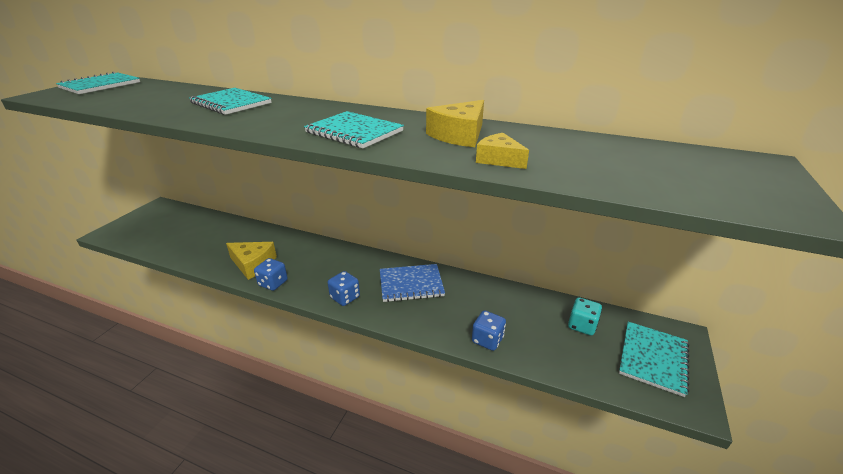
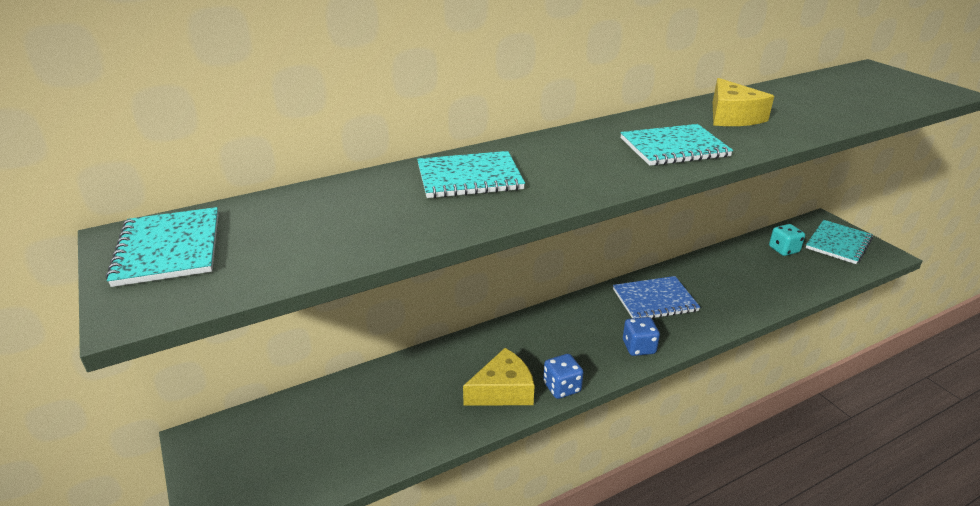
camera: 50 degrees left, 0 degrees up
(411, 284) = (654, 300): blue notebook -> blue notebook turned 45 degrees clockwise
(487, 340) = (768, 298): blue dice -> none
(499, 159) = (804, 123): yellow cheese -> none
(653, 358) = (838, 243): turquoise notebook -> turquoise notebook turned 60 degrees clockwise

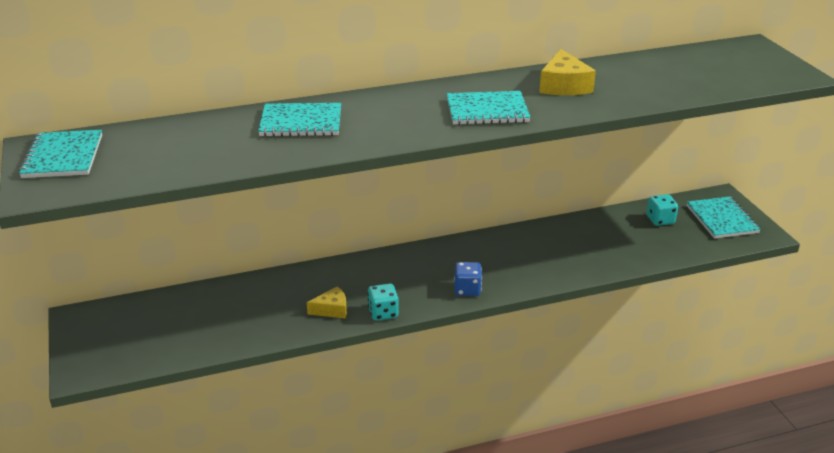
camera: 10 degrees right, 0 degrees up
(503, 390) = (332, 309): yellow cheese -> yellow cheese, size x0.65
(562, 387) = (383, 313): blue dice -> turquoise dice
(654, 300) = (504, 252): blue notebook -> none
(838, 243) = (721, 219): turquoise notebook -> turquoise notebook turned 60 degrees counterclockwise

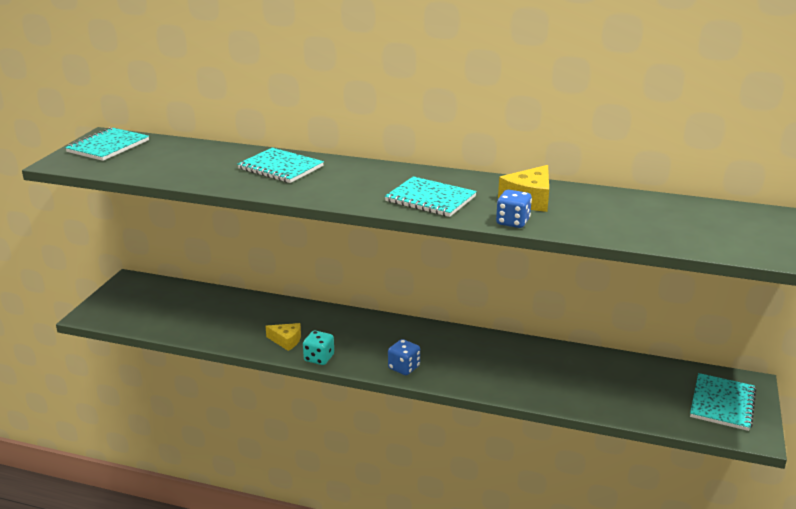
camera: 35 degrees right, 5 degrees down
(583, 110) = (512, 222): none -> blue dice
(660, 220) = (653, 380): turquoise dice -> none

